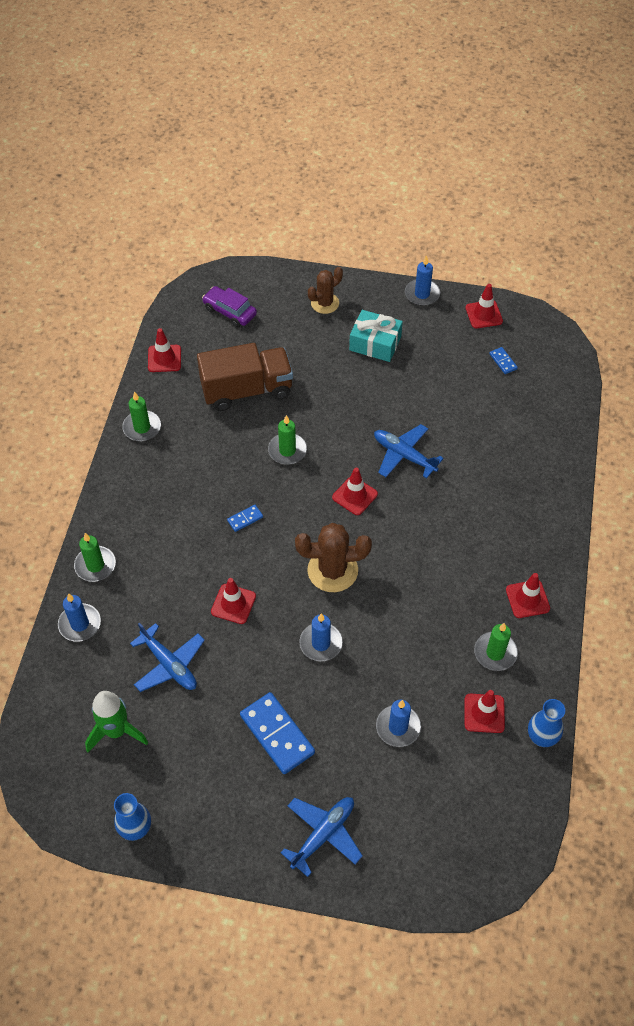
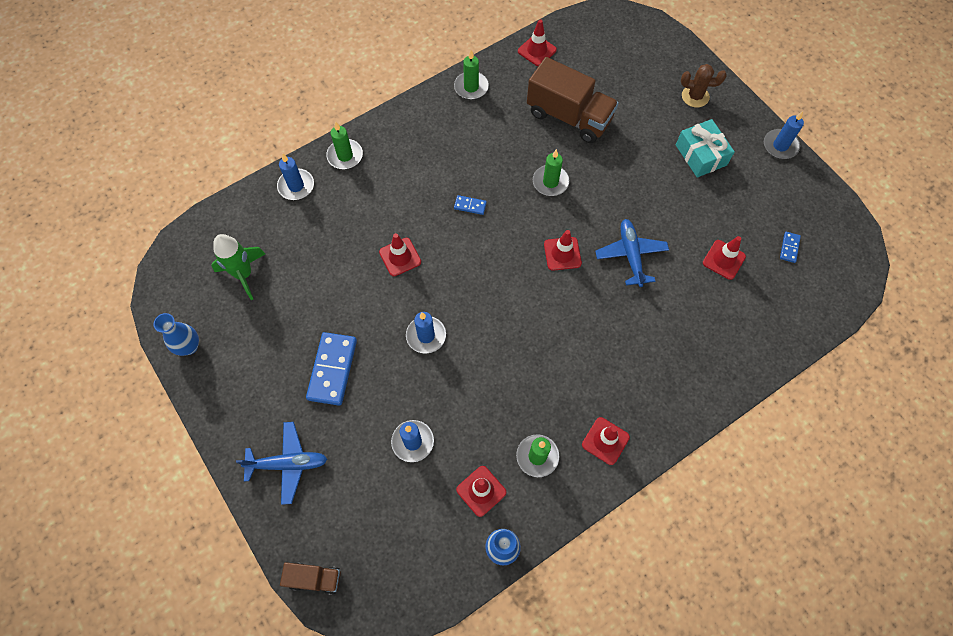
camera: 45 degrees right, 10 degrees up
(169, 664) = (318, 261): blue plane -> none
(230, 311) = (618, 51): purple car -> none
(332, 570) = (489, 293): brown cactus -> none
(438, 892) = (314, 578): none -> brown truck
(484, 314) = (814, 199): red traffic cone -> red traffic cone (723, 260)

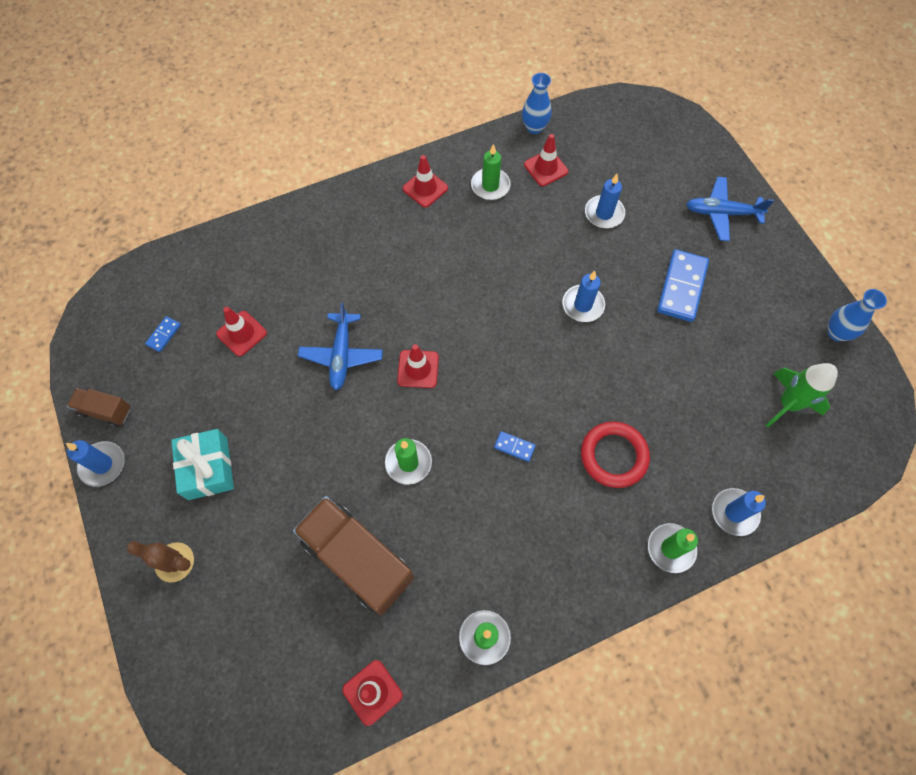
camera: 170 degrees left, 0 degrees up
(314, 578) = (693, 130): brown truck -> brown truck (105, 411)
(390, 211) = (613, 456): none -> red ring
(400, 257) = (605, 395): red traffic cone -> none

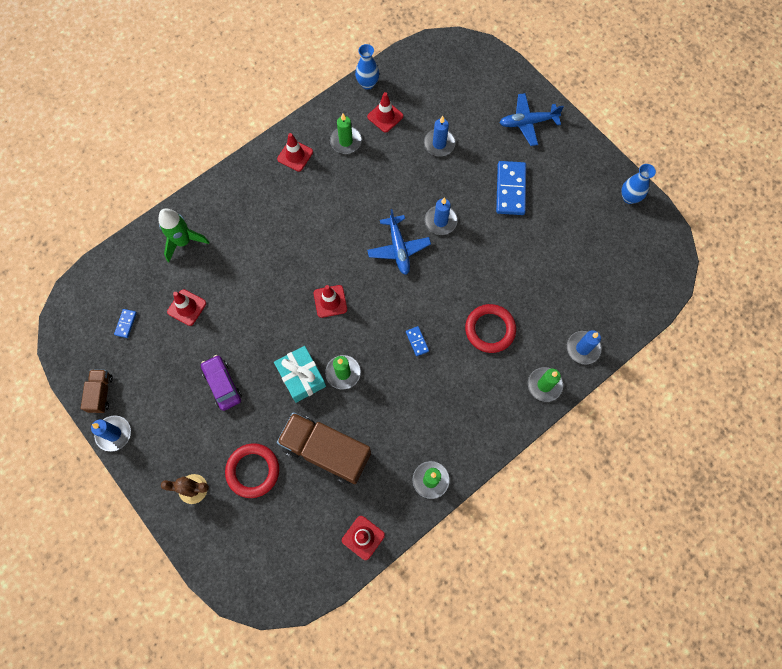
camera: 15 degrees left, 5 degrees up
(105, 411) = (101, 393): brown truck -> brown truck turned 90 degrees clockwise
(208, 468) = (195, 416): turquoise gift -> turquoise gift (301, 377)
(254, 438) = (222, 384): none -> purple car
(256, 559) = (253, 471): none -> red ring
(341, 355) = (269, 305): blue plane -> blue plane (398, 248)
(514, 447) = (417, 341): blue domino -> blue domino turned 60 degrees clockwise
(787, 404) = (604, 260): green rocket -> green rocket (183, 241)

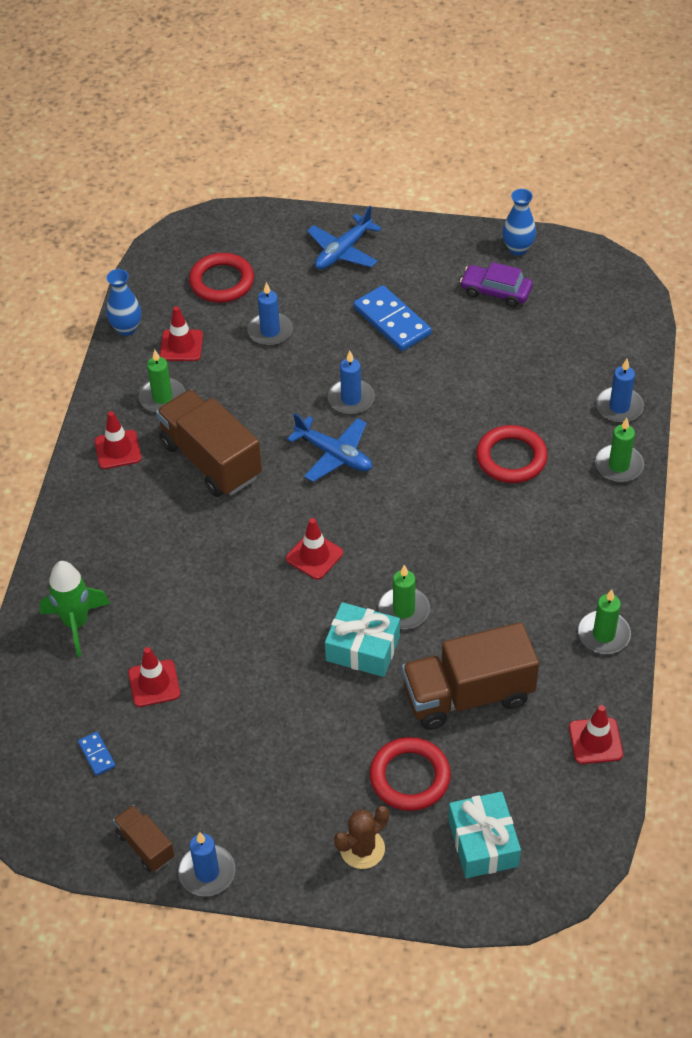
camera: 40 degrees left, 20 degrees down
(222, 384) = (282, 724): purple car -> purple car (496, 291)
(251, 541) = (483, 843): none -> turquoise gift
(334, 200) = (211, 460): none -> brown truck
(417, 341) = (449, 523): blue domino -> none
(443, 92) = (222, 282): none -> red ring

